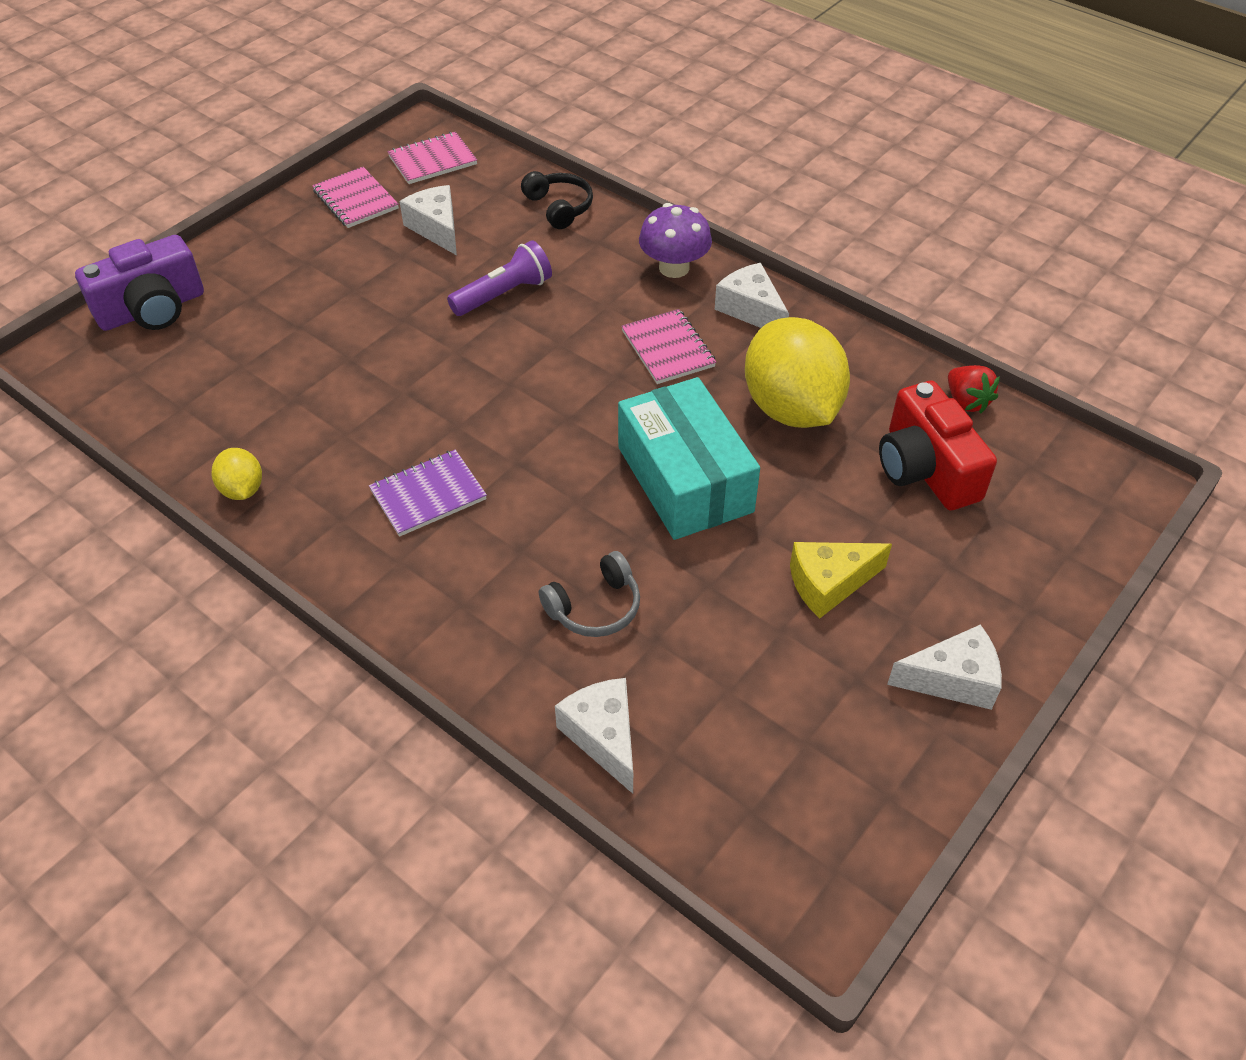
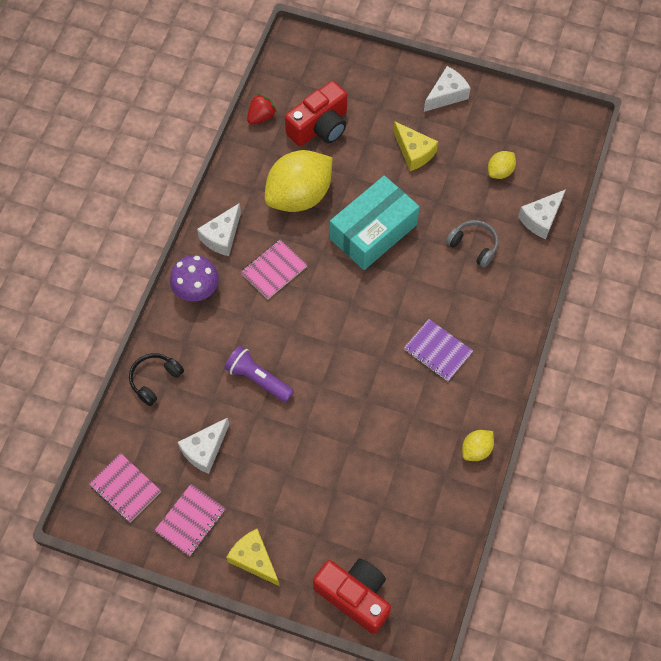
camera: 110 degrees left, 15 degrees up
(152, 309) = (354, 596): purple camera -> red camera
(268, 238) = (254, 559): none -> yellow cheese
(738, 707) = (500, 171): none -> yellow lemon
(952, 679) = (446, 95): white cheese -> white cheese turned 75 degrees clockwise

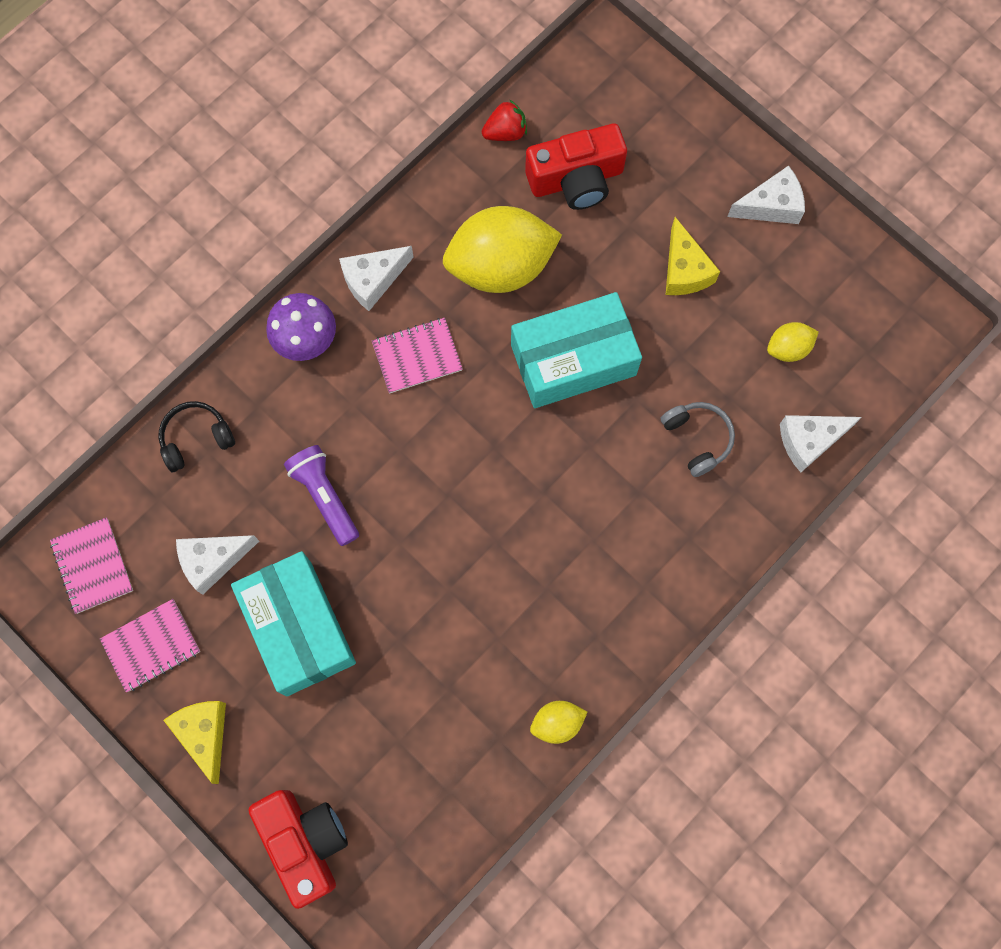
camera: 25 degrees right, 10 degrees up
(282, 466) = (298, 628): none -> turquoise box
(438, 351) = (575, 564): purple notebook -> none

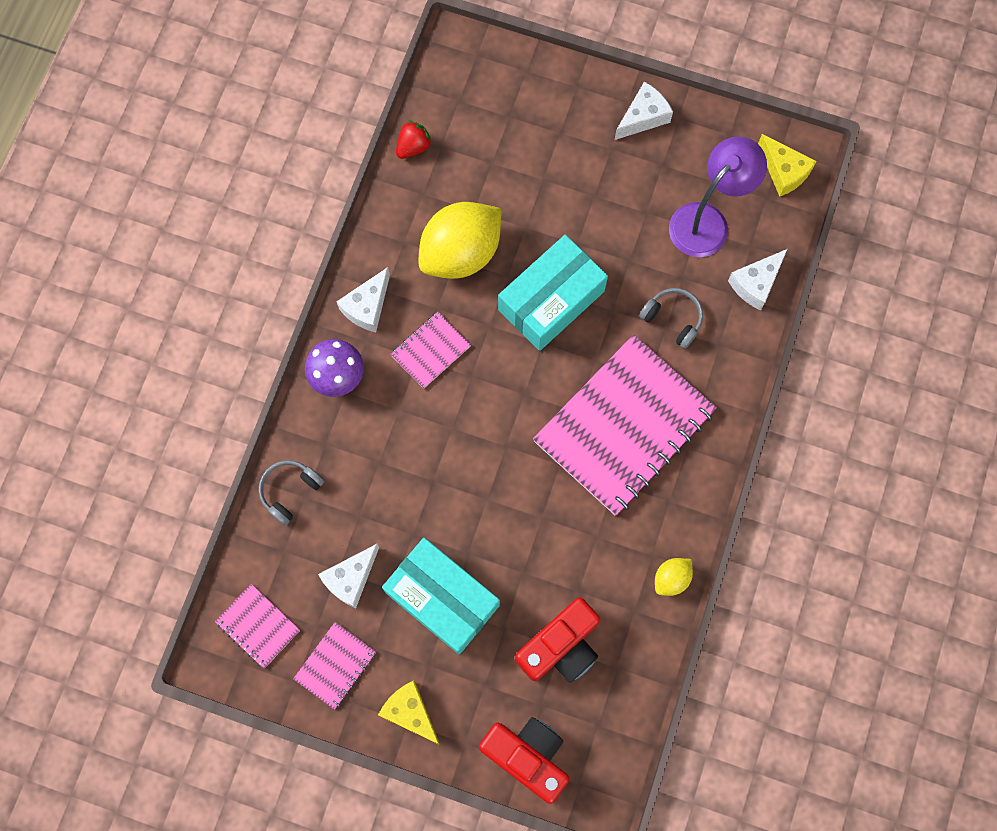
camera: 25 degrees left, 0 degrees up
(196, 439) = (290, 491): black headphones -> grey headphones
(324, 496) = (412, 490): purple flashlight -> none
(576, 179) = (486, 160): red camera -> red camera (560, 646)
(586, 531) = (624, 426): none -> pink notebook
(684, 270) = (602, 195): yellow cheese -> yellow cheese (783, 171)
(788, 348) = (707, 221): yellow lemon -> purple lamp

